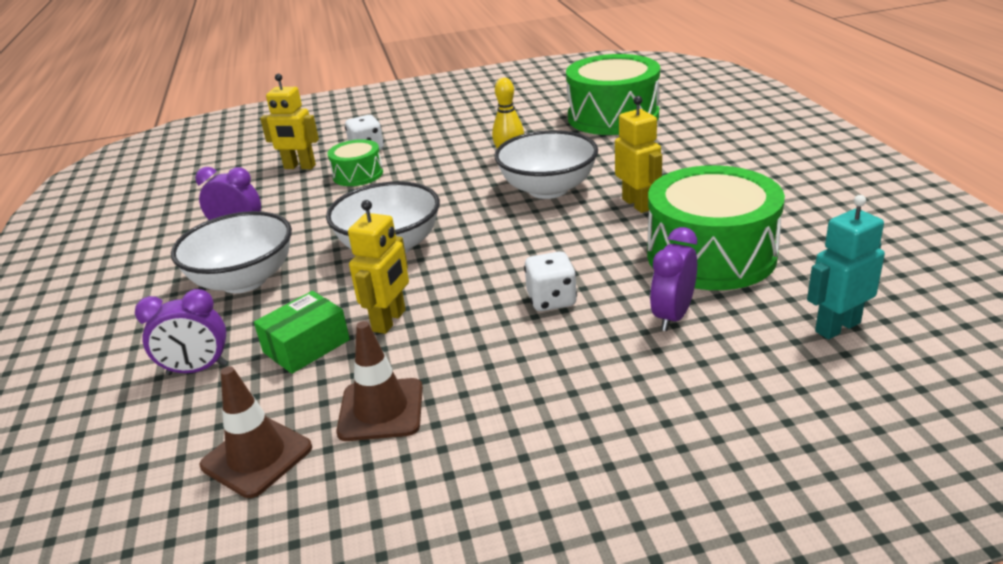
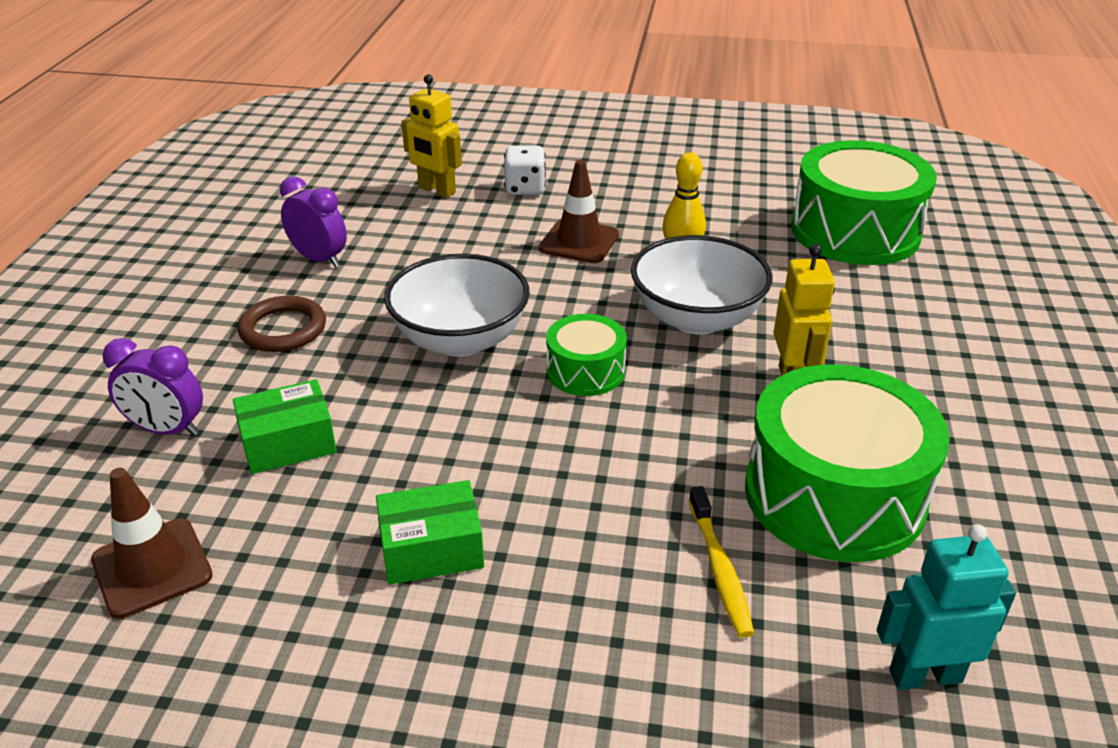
camera: 20 degrees right, 5 degrees up
(244, 280) = (283, 329): white bowl -> brown ring
(358, 175) = (492, 222): green drum -> green drum (585, 371)
(381, 410) = (307, 562): brown traffic cone -> brown traffic cone (579, 242)
(389, 321) = (394, 443): yellow robot -> none
(469, 371) = (431, 549): none -> green box
(551, 300) = (590, 486): white dice -> none
(672, 316) = (720, 569): purple clock -> yellow toothbrush

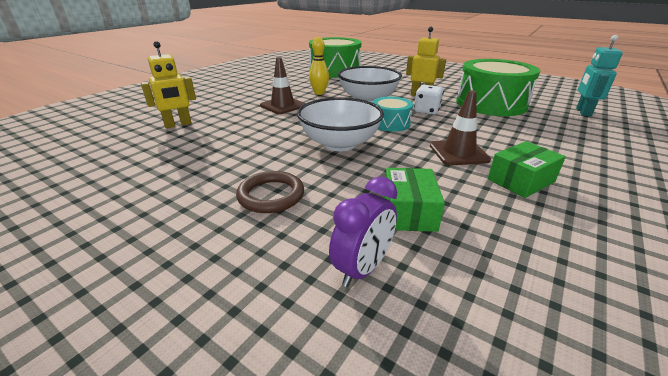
camera: 65 degrees left, 5 degrees down
(152, 568) = (543, 297): brown traffic cone -> brown traffic cone (458, 153)
(319, 259) = (199, 170): purple clock -> none
(431, 549) = (521, 180): green box -> green box turned 45 degrees clockwise
(525, 188) = (215, 106): white dice -> white dice (426, 111)
(585, 371) = (390, 123): green drum -> turquoise drum
(720, 569) = (533, 127): yellow toothbrush -> none

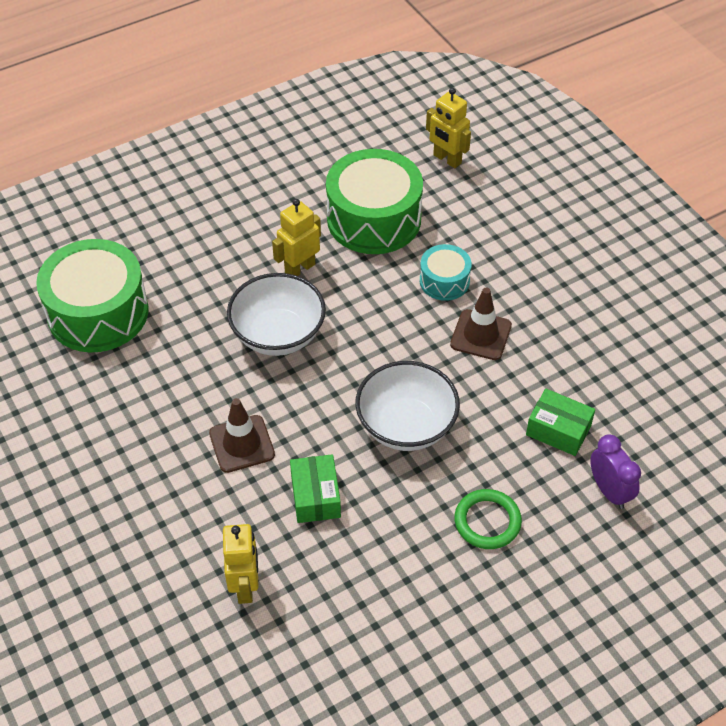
camera: 65 degrees left, 20 degrees up
(271, 195) = (487, 521): brown ring -> green ring
(319, 93) = (211, 380): yellow bowling pin -> none
(390, 123) = (376, 352): turquoise drum -> turquoise drum (444, 281)
(426, 111) = (359, 296): white dice -> none
(521, 180) = (551, 325): green box -> green box (315, 496)
(583, 112) = (447, 159): turquoise robot -> yellow robot

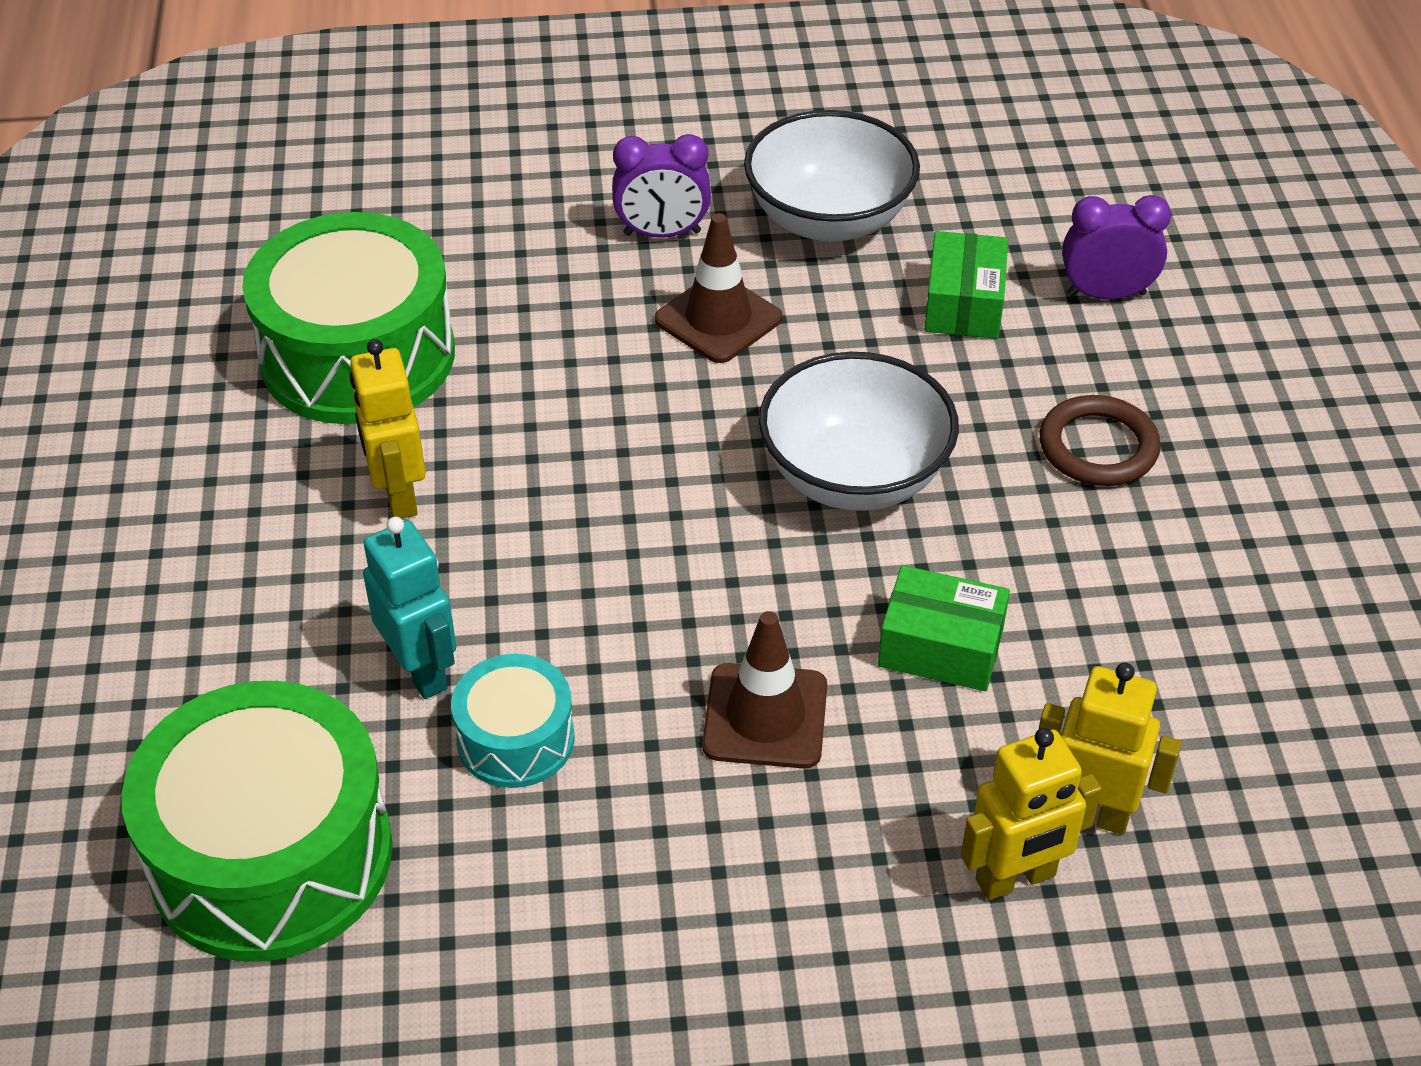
camera: 65 degrees left, 5 degrees down
(209, 318) = (421, 670): none -> turquoise robot
(278, 335) = (538, 579): white bowl -> white bowl (828, 219)
(444, 281) = (571, 319): turquoise drum -> turquoise drum (515, 739)
(447, 159) = (295, 218): yellow robot -> yellow robot (1016, 878)
(487, 521) = (1098, 447): green ring -> brown ring
(528, 290) = (662, 233): none -> purple clock
(558, 430) = (963, 304): green box -> green box turned 45 degrees counterclockwise

